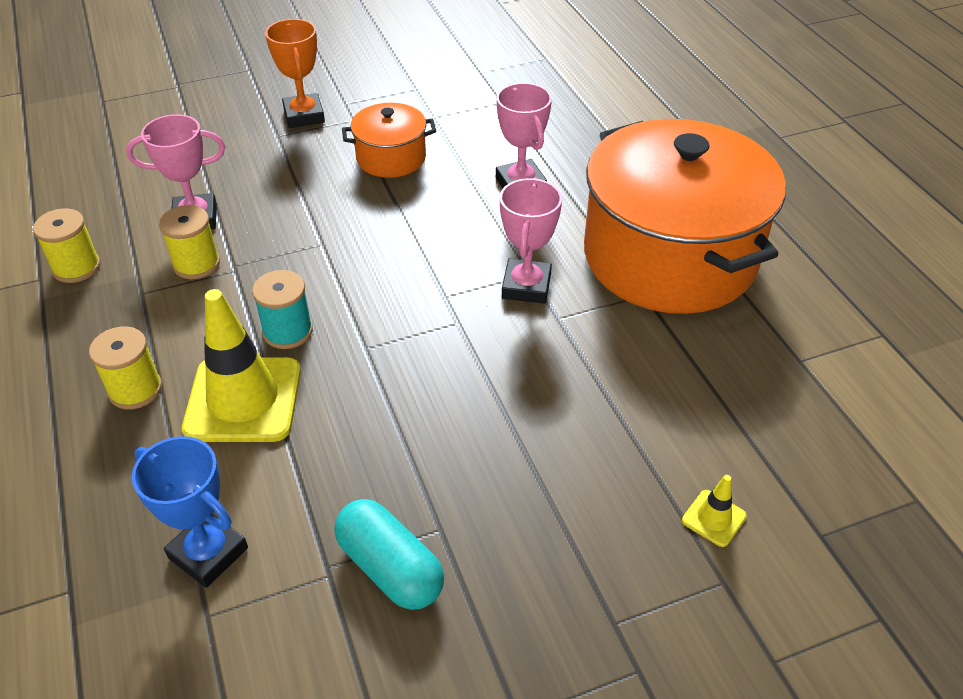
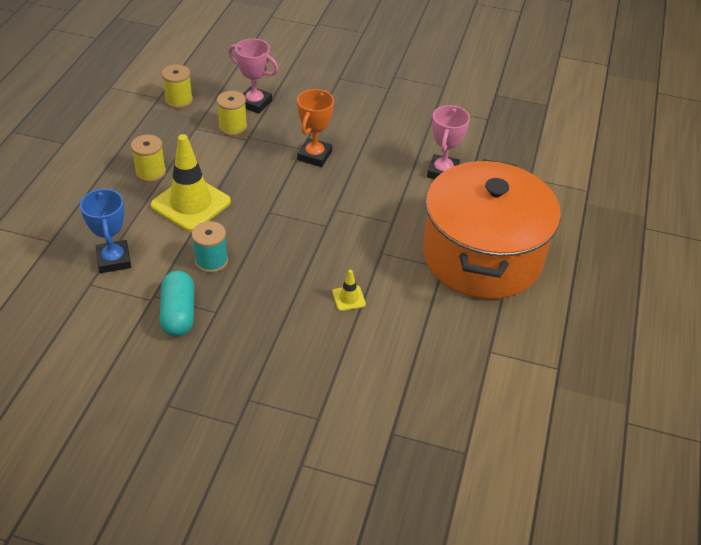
camera: 35 degrees right, 0 degrees up
(288, 331) = (241, 183): turquoise spool -> turquoise spool (211, 261)
(304, 115) = (365, 73): orange trophy -> orange trophy (314, 156)
(391, 158) = (386, 120): orange pot -> none
(526, 286) = (382, 227): pink trophy -> none
(714, 518) = (347, 390): yellow traffic cone -> yellow traffic cone (349, 298)

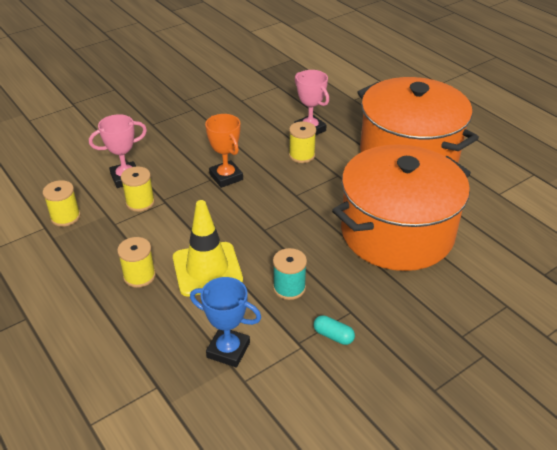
camera: 50 degrees left, 5 degrees down
(178, 313) = (333, 336): turquoise capsule -> turquoise capsule, size x0.58
(349, 298) = (397, 232): yellow traffic cone -> orange pot
(396, 185) = (302, 155): none -> yellow spool

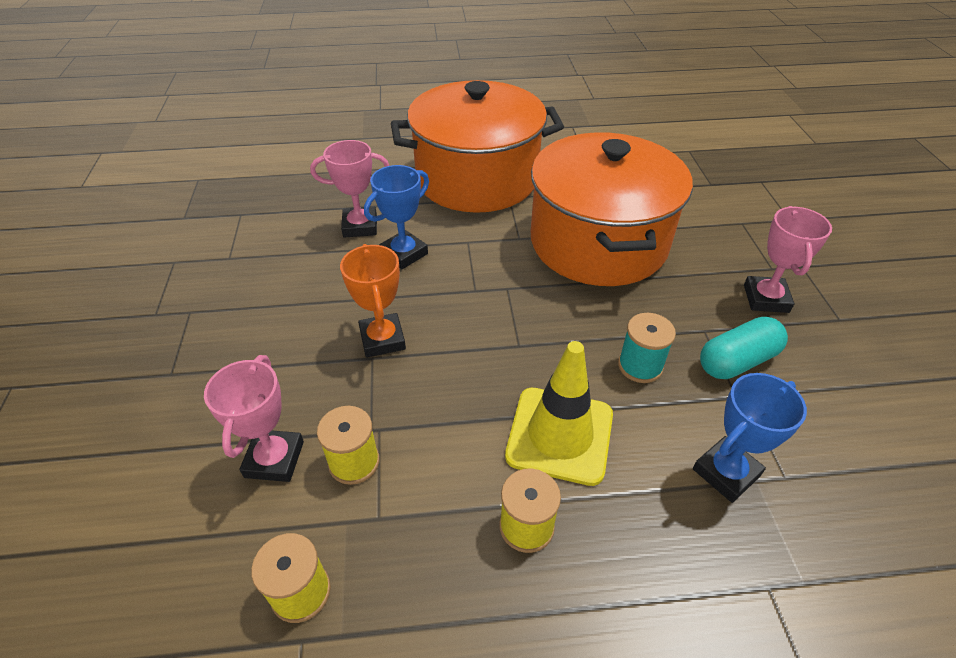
camera: 60 degrees left, 5 degrees up
(226, 177) = (382, 339): orange trophy -> orange trophy turned 75 degrees clockwise
(302, 155) = (404, 254): yellow spool -> blue trophy
(333, 336) = (737, 361): turquoise capsule -> turquoise capsule, size x1.74
(418, 339) = (766, 298): none -> pink trophy

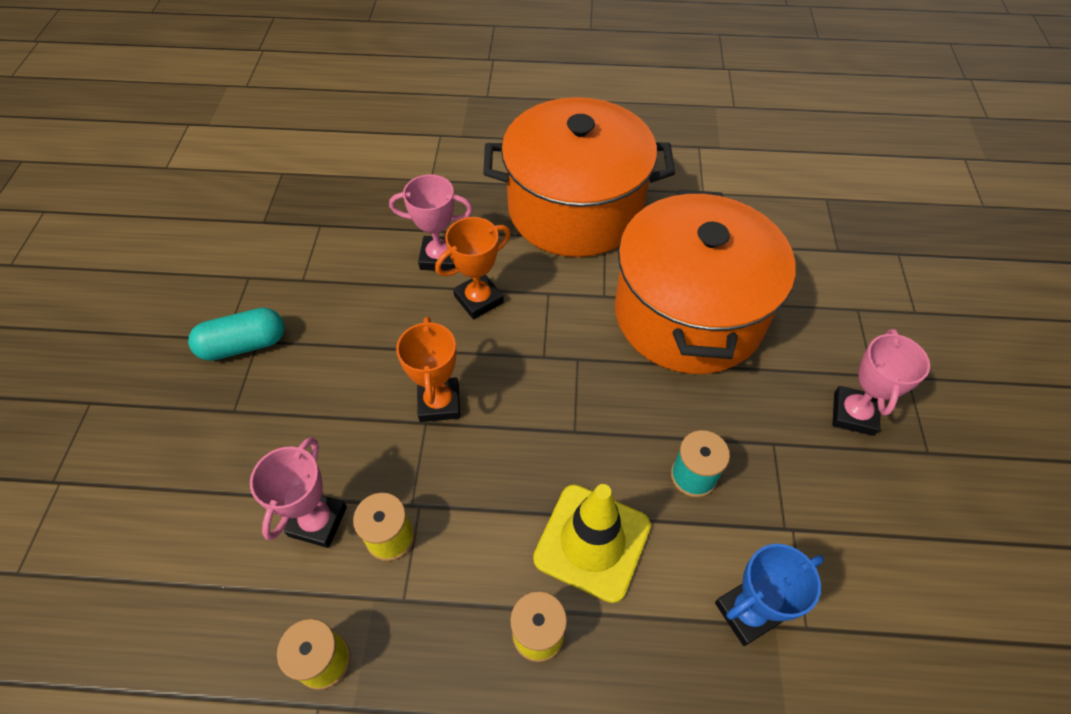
camera: 10 degrees right, 10 degrees up
(404, 254) = (478, 299): blue trophy -> orange trophy
(737, 361) = (798, 486): turquoise capsule -> turquoise capsule (244, 345)

